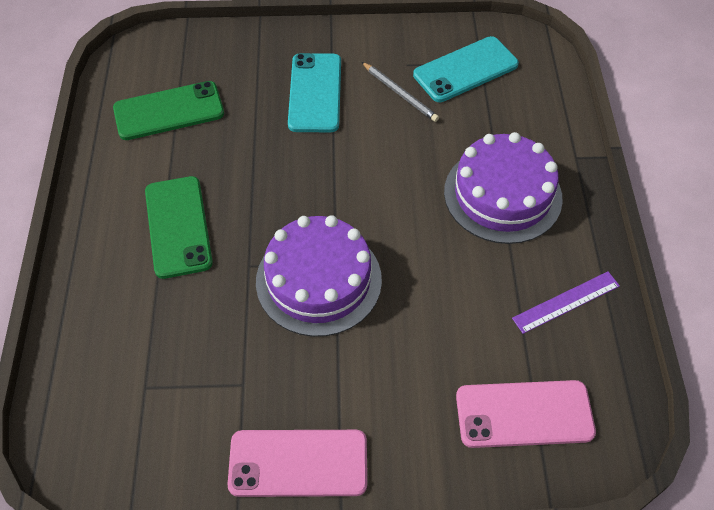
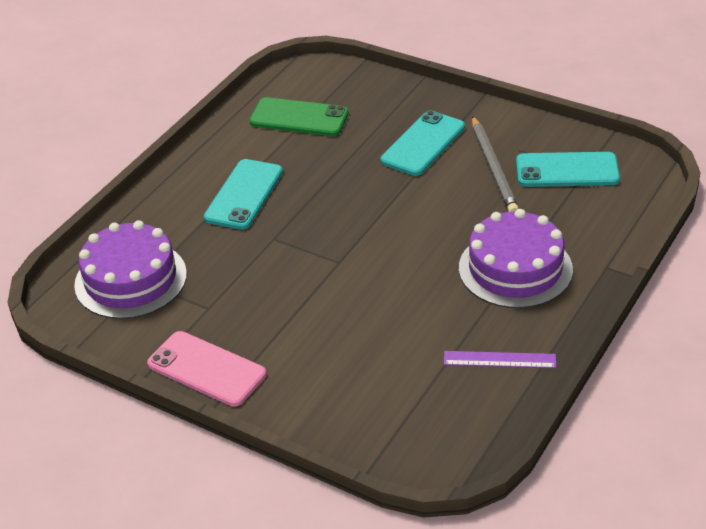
camera: 35 degrees right, 15 degrees down
(178, 226) = (244, 195): green phone -> turquoise phone
(318, 280) = (316, 267): purple cake -> purple cake (130, 279)
(400, 93) = (493, 168): grey pencil -> grey pencil, size x1.55
(524, 414) = (396, 414): pink phone -> none

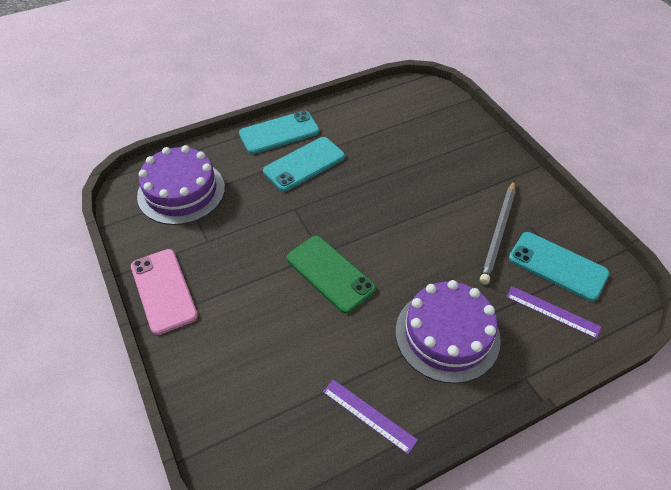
camera: 30 degrees right, 10 degrees up
(299, 118) = (389, 123): green phone -> green phone (330, 273)
(423, 144) = (460, 185): turquoise phone -> turquoise phone (279, 133)
(590, 208) = (552, 311): none -> purple ruler

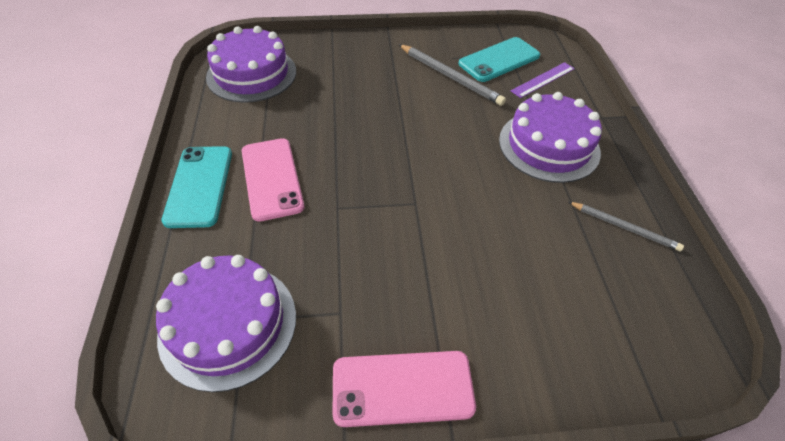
camera: 70 degrees left, 0 degrees up
(304, 164) = (272, 178): turquoise phone -> pink phone
(330, 273) = (447, 205): green phone -> none
(369, 415) = (624, 227): purple ruler -> grey pencil
(407, 109) = (251, 74): none -> purple cake

